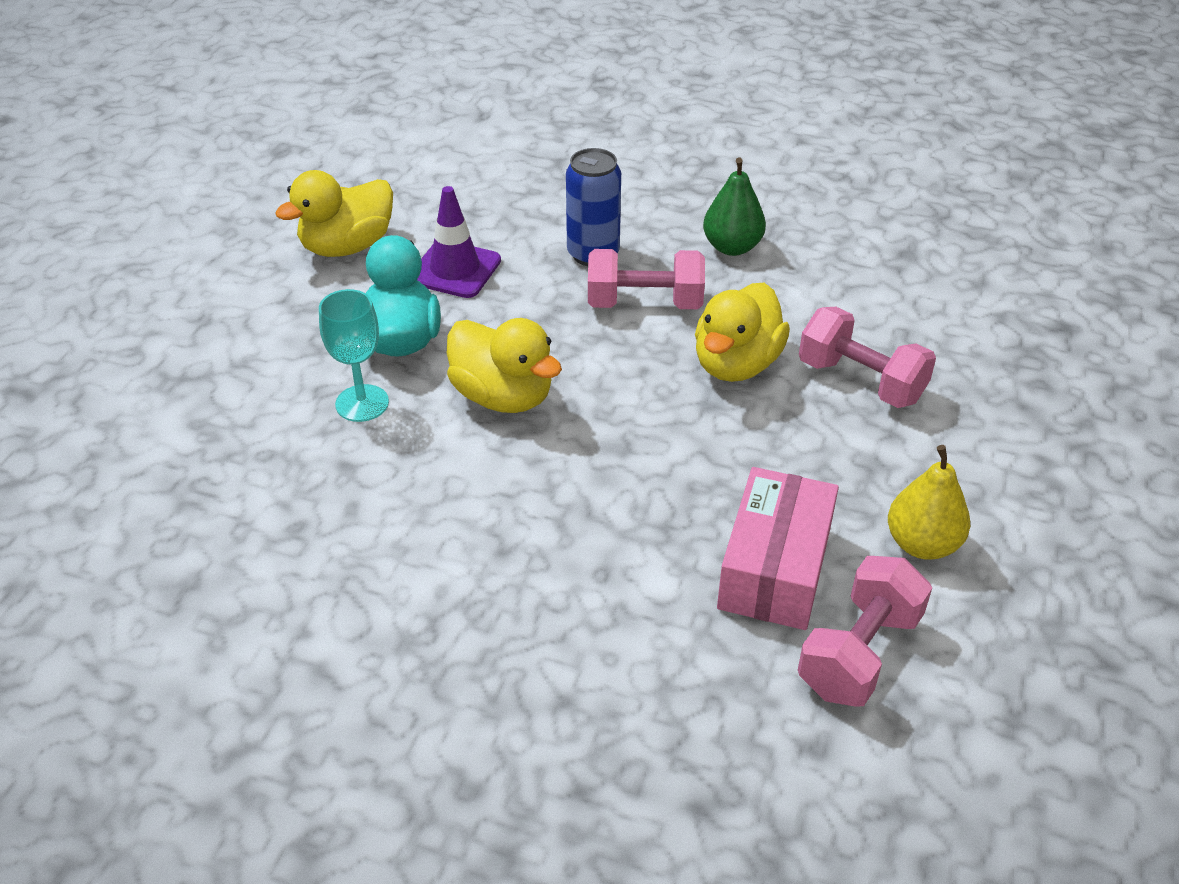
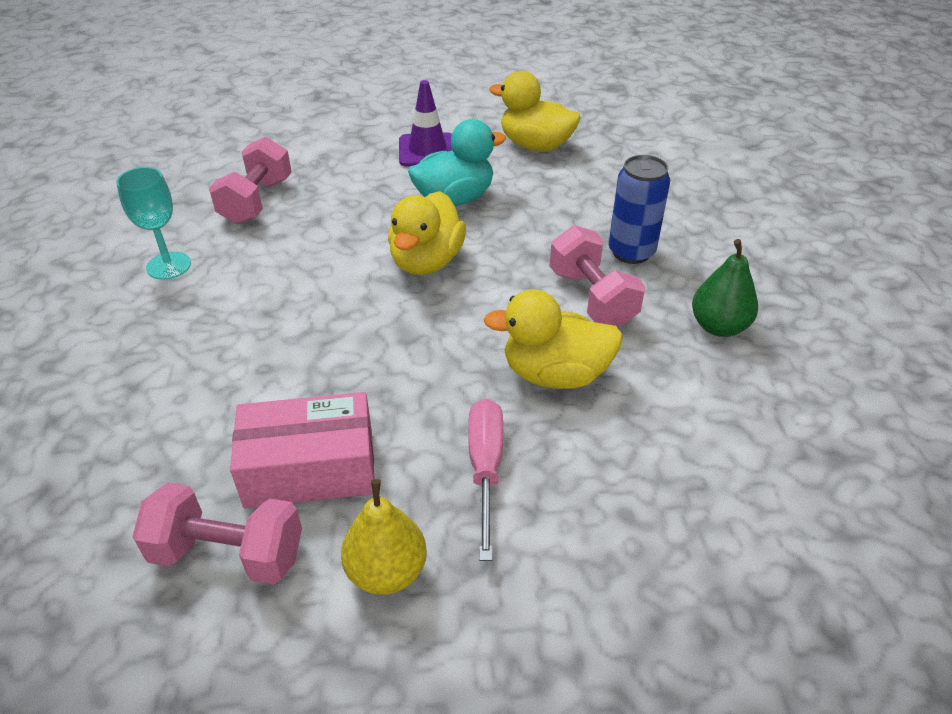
camera: 65 degrees right, 0 degrees up
(362, 403) = (380, 205): turquoise goblet -> turquoise goblet (169, 266)
(455, 270) = (551, 195): purple traffic cone -> purple traffic cone (427, 150)
(832, 447) = (485, 469): none -> pink screwdriver
(861, 381) = (594, 467): pink dumbbell -> pink dumbbell (257, 201)

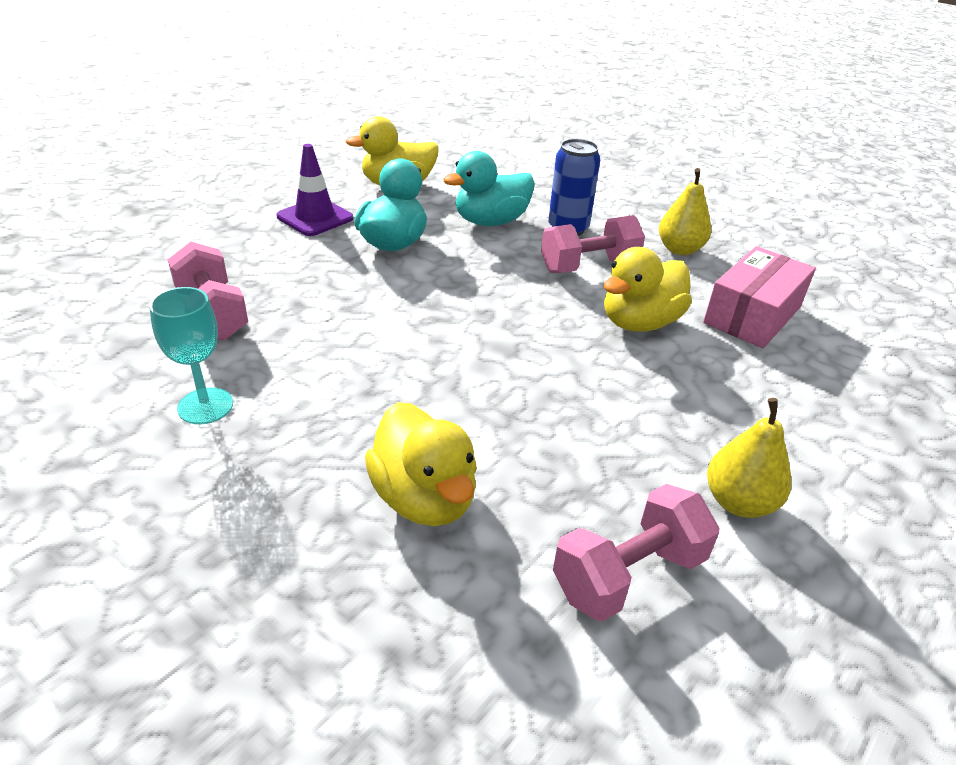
camera: 45 degrees left, 5 degrees down
(310, 468) = (587, 477): pink box -> pink box (752, 315)
(426, 261) = (442, 294): yellow duck -> yellow duck (424, 498)
(485, 469) = (691, 401): pink screwdriver -> none
(567, 213) = (490, 221): none -> turquoise duck
(592, 298) = (588, 266): pink dumbbell -> pink dumbbell turned 45 degrees counterclockwise
(718, 326) = (679, 249): green pear -> yellow pear

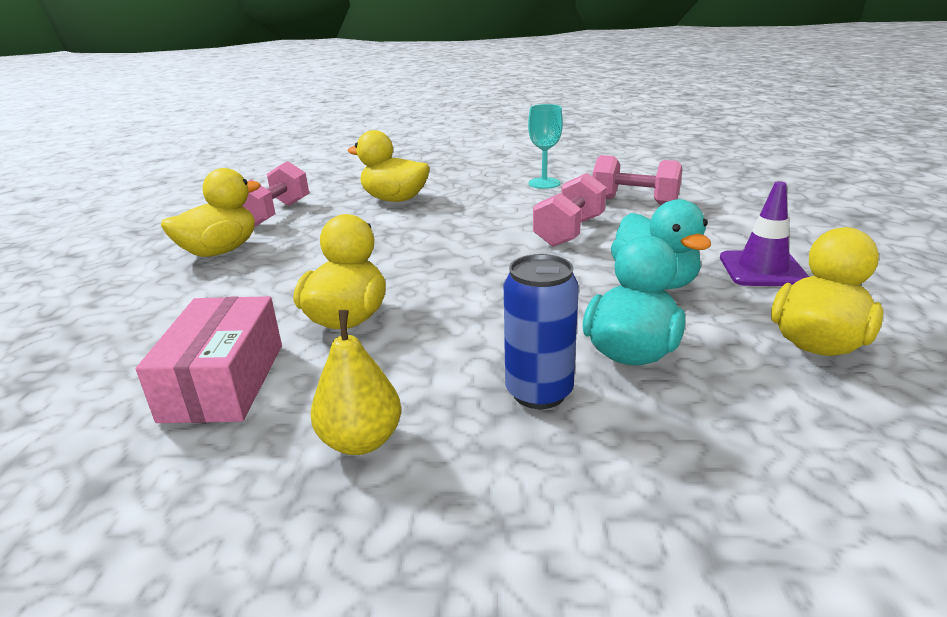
camera: 145 degrees right, 10 degrees down
(588, 266) = (452, 351): pink dumbbell -> pink dumbbell (569, 232)
(738, 502) = (220, 251): yellow pear -> yellow duck

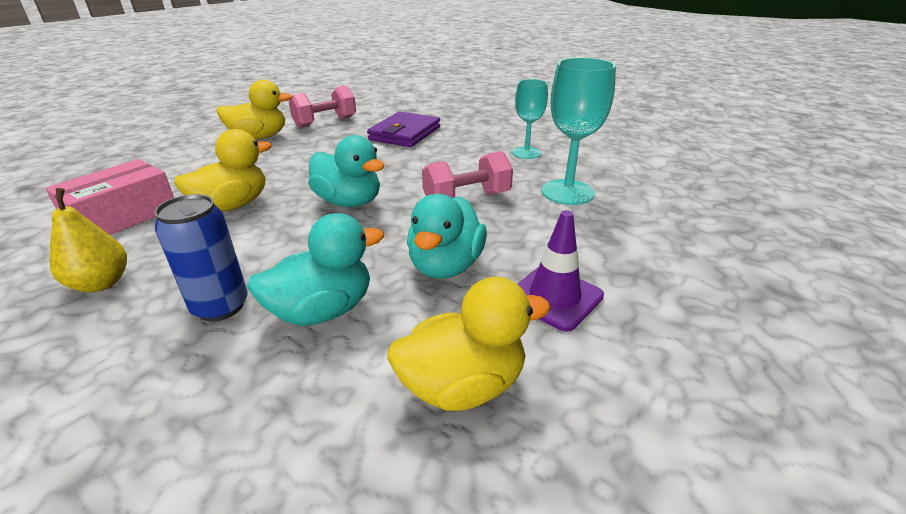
camera: 35 degrees right, 5 degrees up
(394, 199) = (405, 133): yellow duck -> purple wallet
(469, 270) = (349, 202): none -> turquoise duck
(634, 201) = (567, 192): pink dumbbell -> turquoise goblet

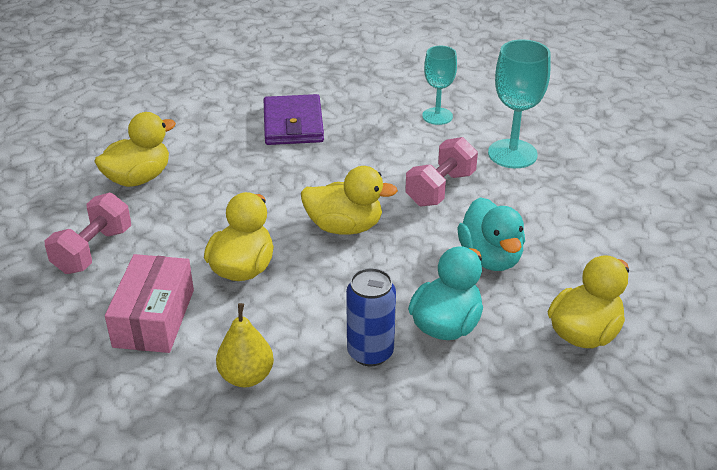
camera: 30 degrees left, 5 degrees up
(325, 122) = (183, 133): pink dumbbell -> pink dumbbell (93, 250)
(349, 202) = (344, 227): turquoise duck -> yellow duck
(554, 297) = (583, 254): purple traffic cone -> none

